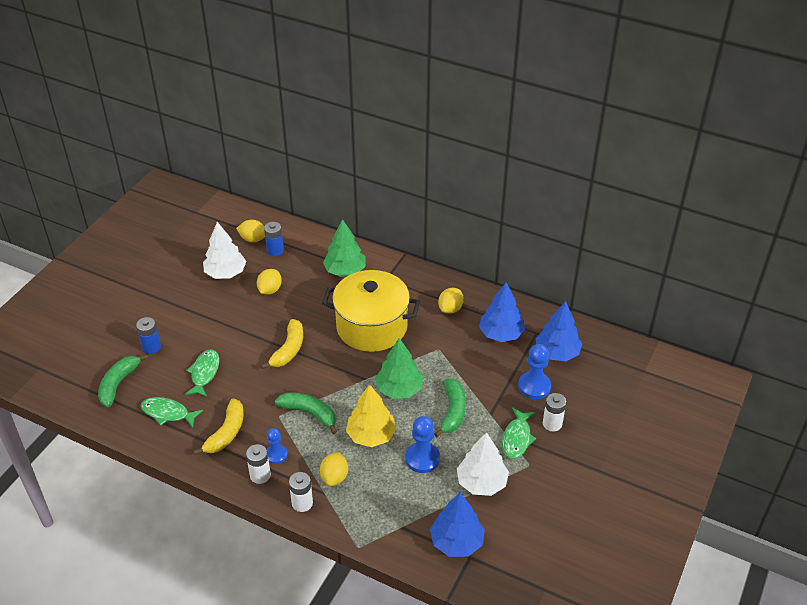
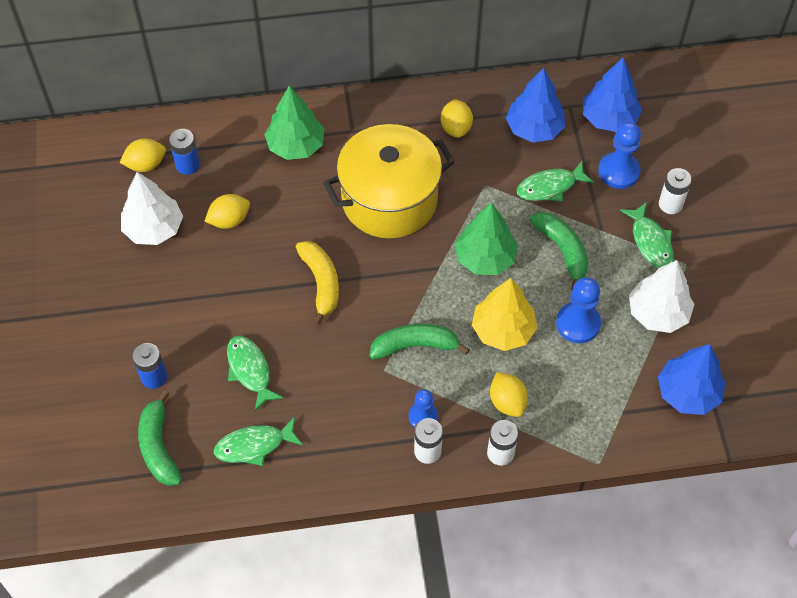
camera: 35 degrees left, 15 degrees up
(226, 433) = (344, 426): yellow banana -> none
(270, 290) = (229, 220): yellow lemon -> yellow lemon turned 75 degrees clockwise
(479, 371) = (550, 187): none -> green fish

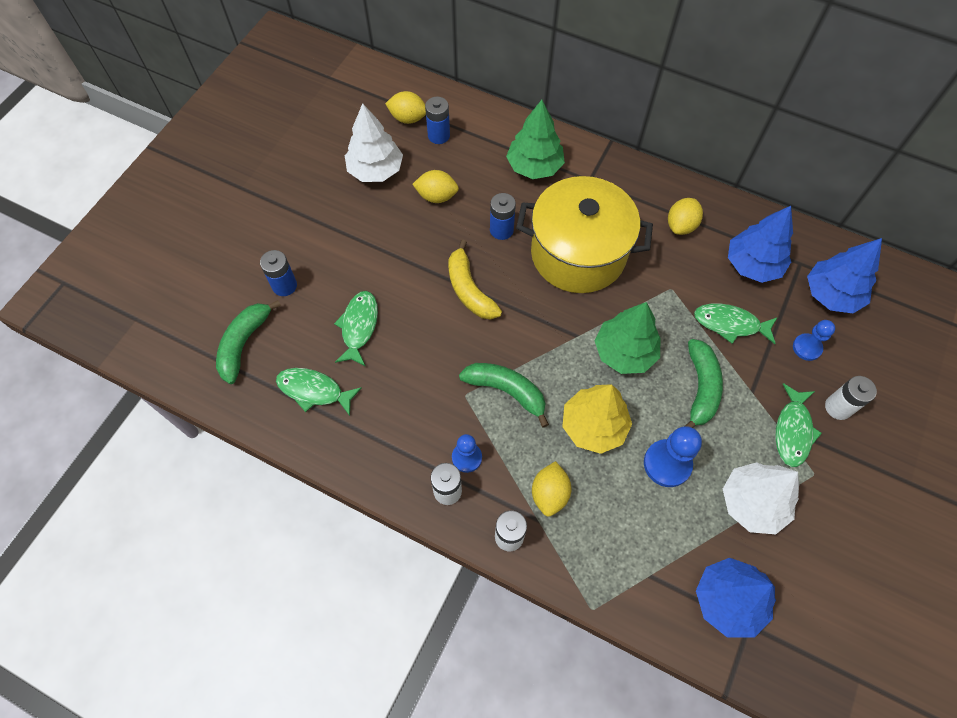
camera: 35 degrees right, 5 degrees up
(309, 217) = (501, 230): none -> blue battery
(321, 283) = (469, 289): yellow banana -> yellow banana turned 135 degrees clockwise
(618, 171) = (807, 347): blue pawn -> blue pawn, size x0.64

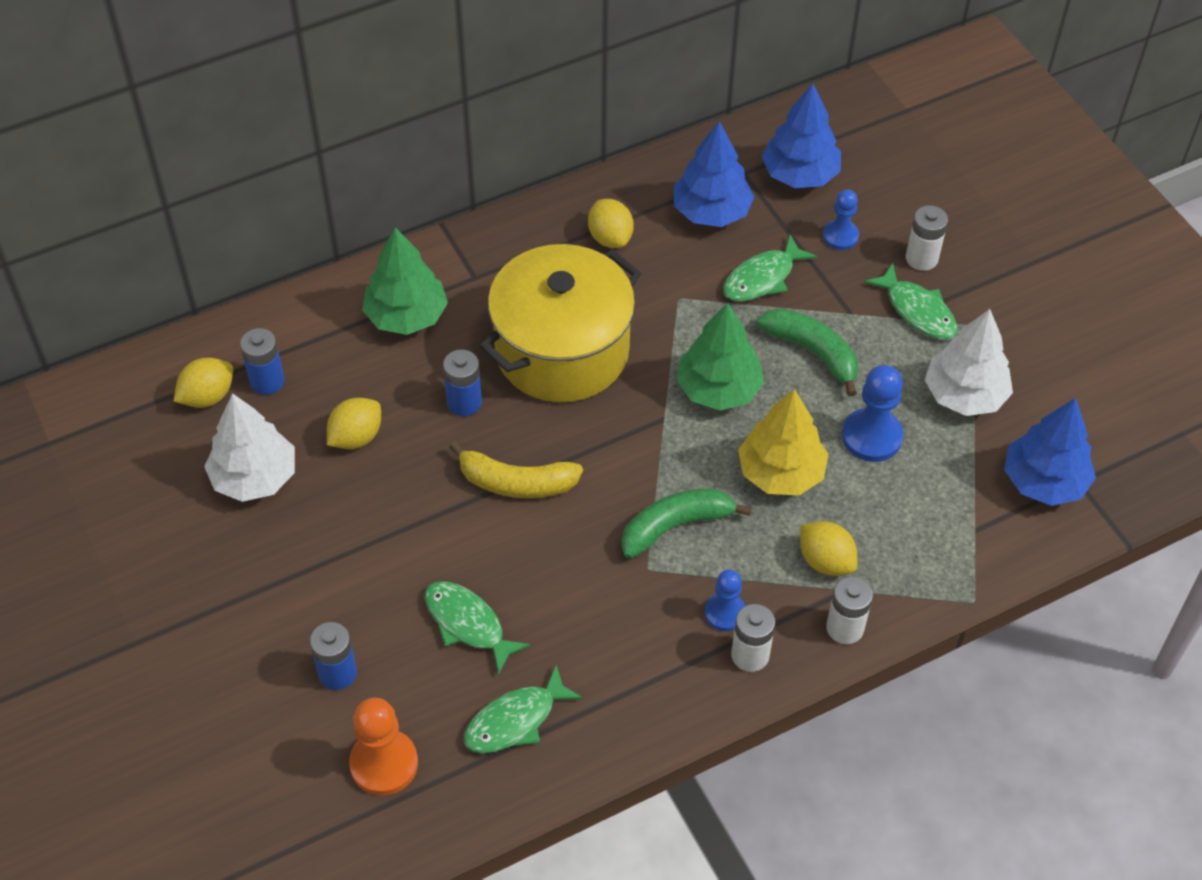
camera: 55 degrees left, 10 degrees down
(244, 344) = (384, 764): green banana -> orange pawn

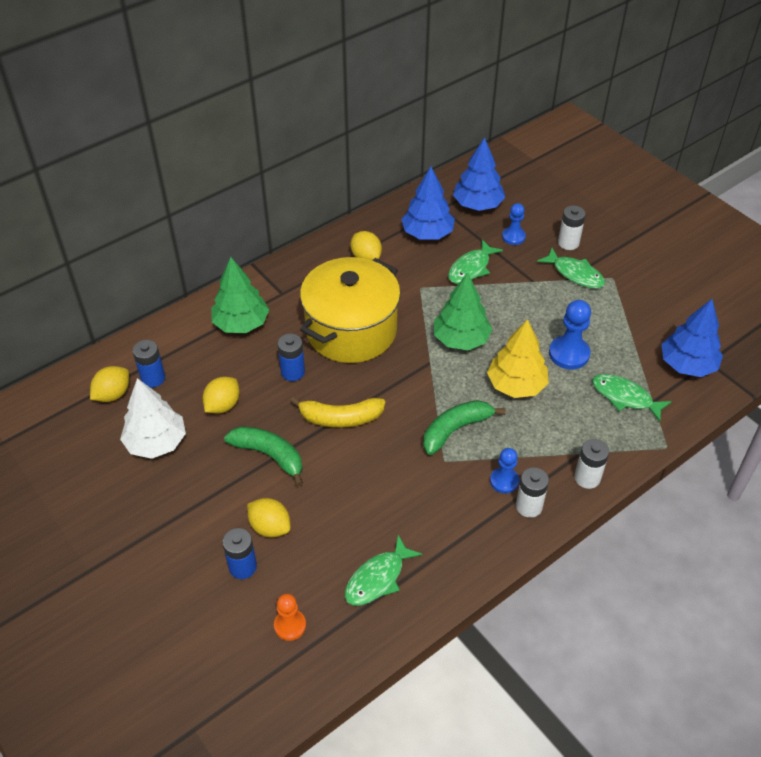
camera: 10 degrees left, 5 degrees down
(384, 764) = (290, 625): orange pawn -> orange pawn, size x0.64
(468, 624) = (329, 517): green fish -> green fish (625, 397)
(813, 352) = (516, 308): green banana -> green banana (269, 455)
(825, 561) = (561, 436): yellow lemon -> yellow lemon (270, 527)
(964, 395) = (620, 320): white tree -> none

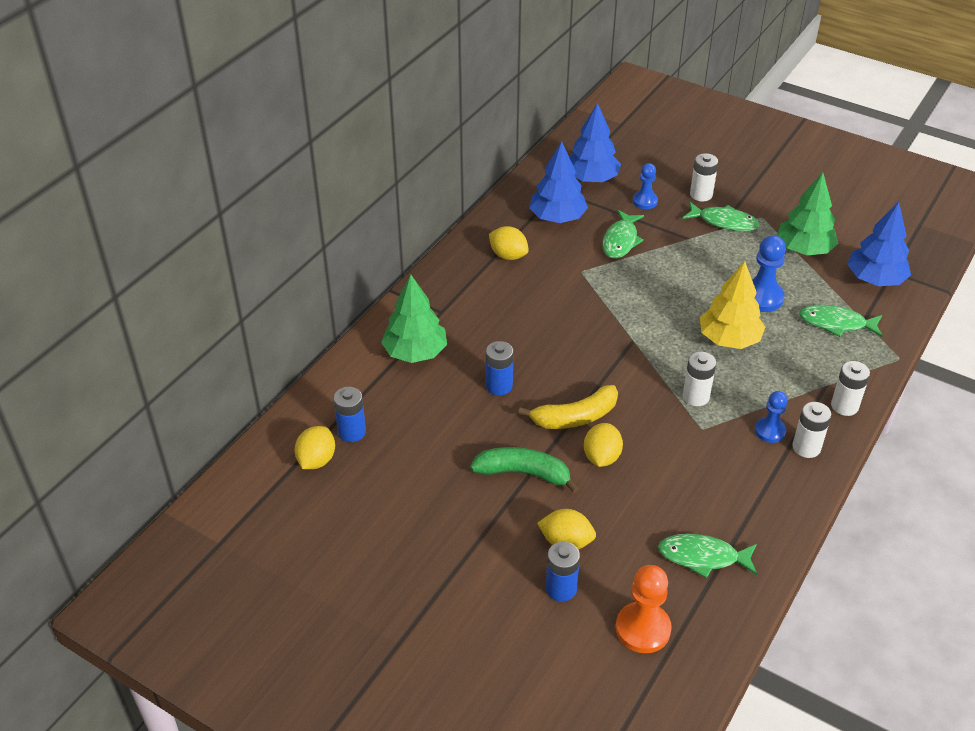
camera: 20 degrees left, 5 degrees down
(156, 442) = (395, 495): white tree -> none
(223, 405) = (444, 438): yellow lemon -> yellow lemon (601, 457)
(290, 625) = (643, 629): orange pawn -> orange pawn, size x1.56
(351, 330) = (535, 330): yellow pot -> none
(378, 578) = (703, 557): green fish -> green fish turned 75 degrees clockwise
(455, 430) = (696, 396): green banana -> white battery
(461, 339) = (650, 310): green tree -> green tree (804, 249)

